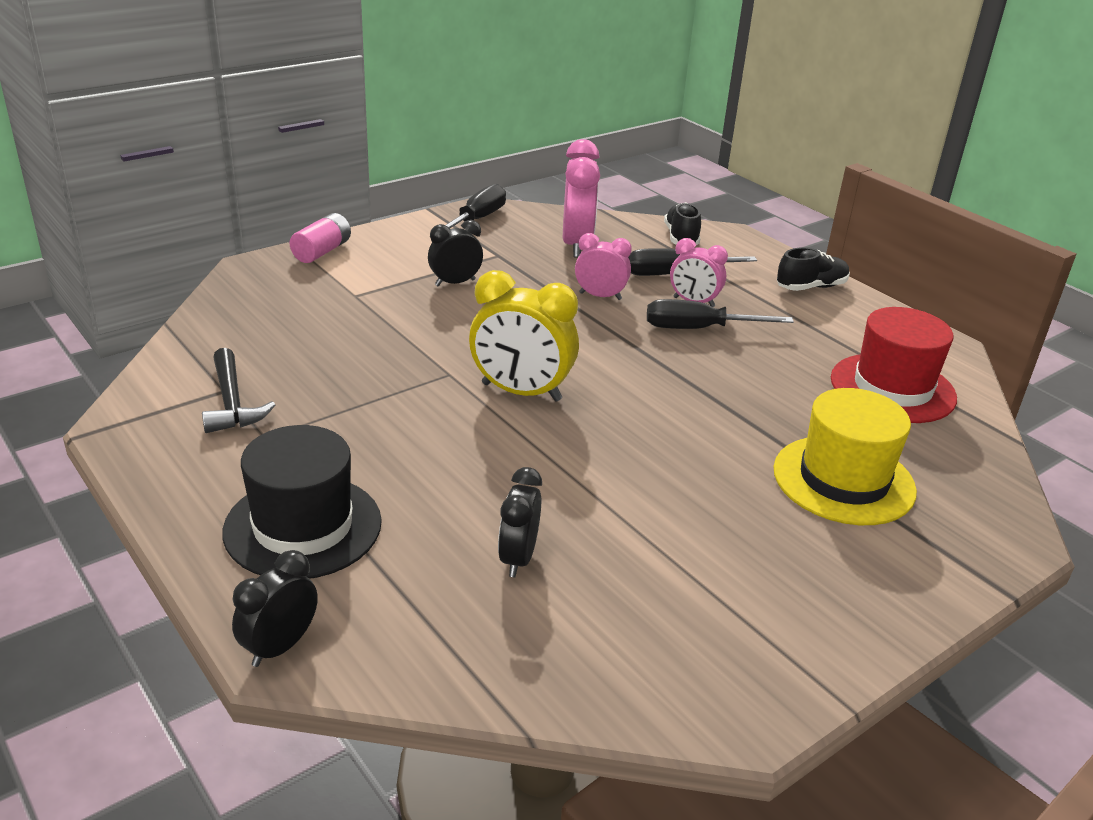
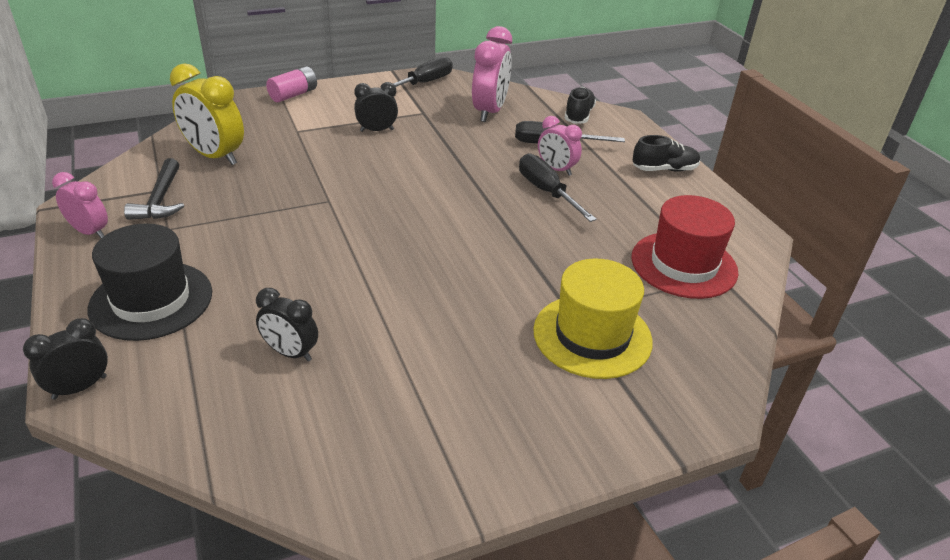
camera: 15 degrees right, 5 degrees up
(518, 558) = (290, 353): black clock -> black clock turned 90 degrees counterclockwise
(521, 392) = (374, 223): yellow clock -> yellow clock (215, 156)
(600, 296) = (483, 155): pink clock -> pink clock (90, 232)
(698, 329) = (546, 192): black screwdriver -> black screwdriver turned 45 degrees clockwise

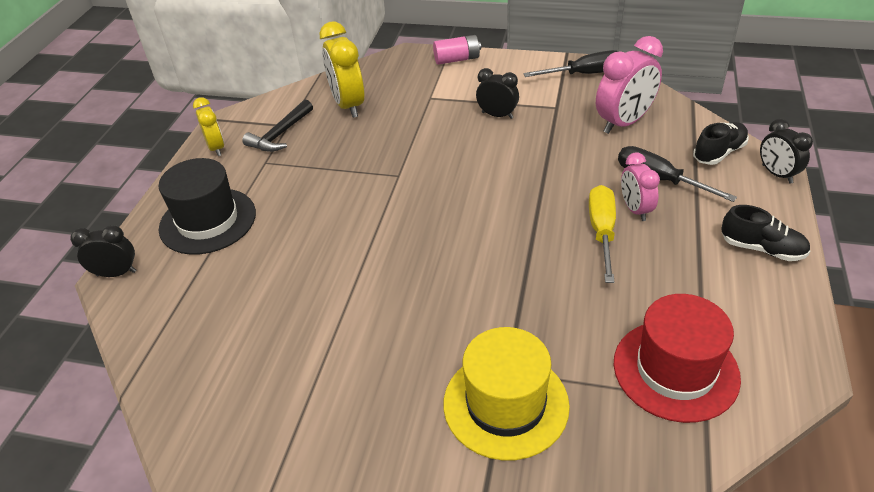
camera: 40 degrees right, 5 degrees up
(90, 232) = (216, 148): pink clock -> yellow clock
(290, 353) = (257, 306): black clock -> black clock (777, 174)
(546, 192) = (602, 232): black screwdriver -> yellow screwdriver

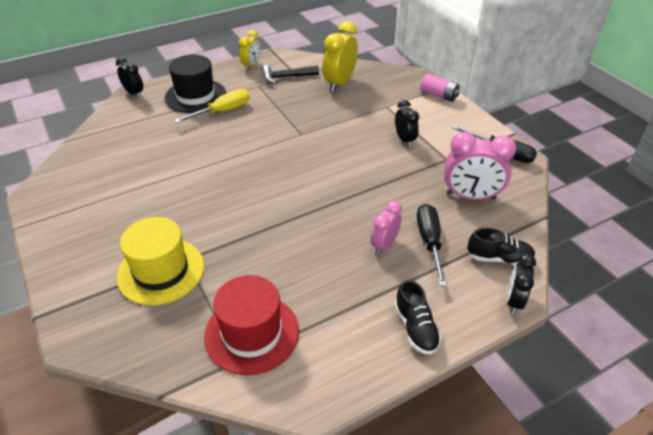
camera: 45 degrees right, 0 degrees up
(602, 232) = (345, 240): yellow screwdriver -> yellow screwdriver (223, 111)

